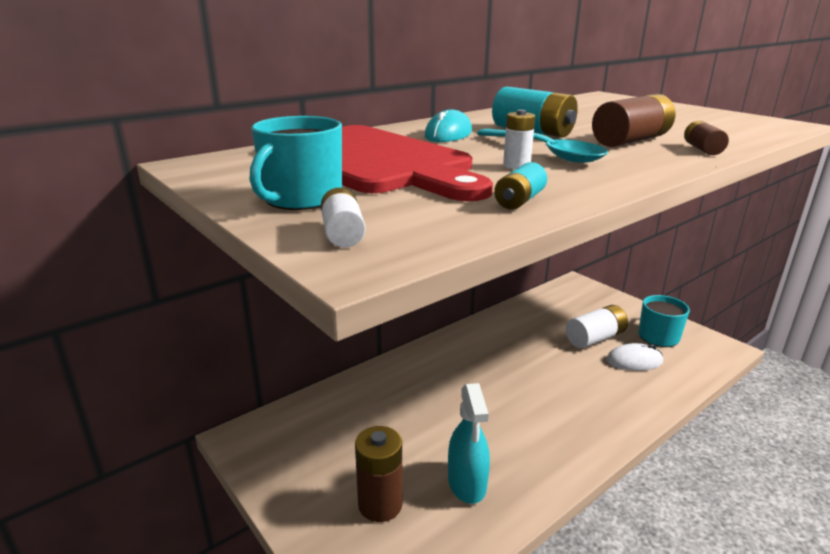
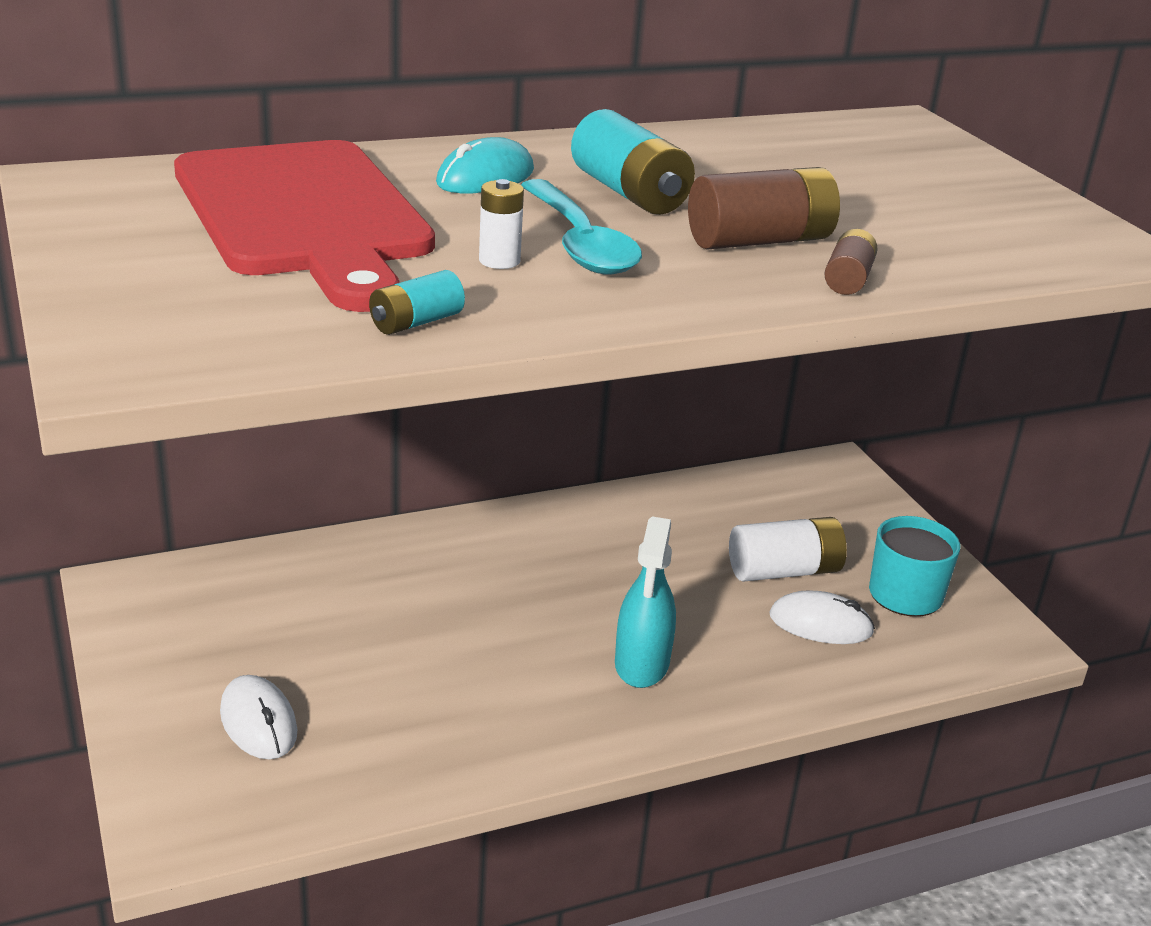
camera: 15 degrees right, 5 degrees up
(301, 199) = (144, 266): turquoise mug -> none
(343, 233) = (139, 329): white battery -> none
(380, 504) = (258, 722): brown battery -> white mouse
(467, 483) = (399, 728): turquoise spray bottle -> turquoise spray bottle (642, 664)

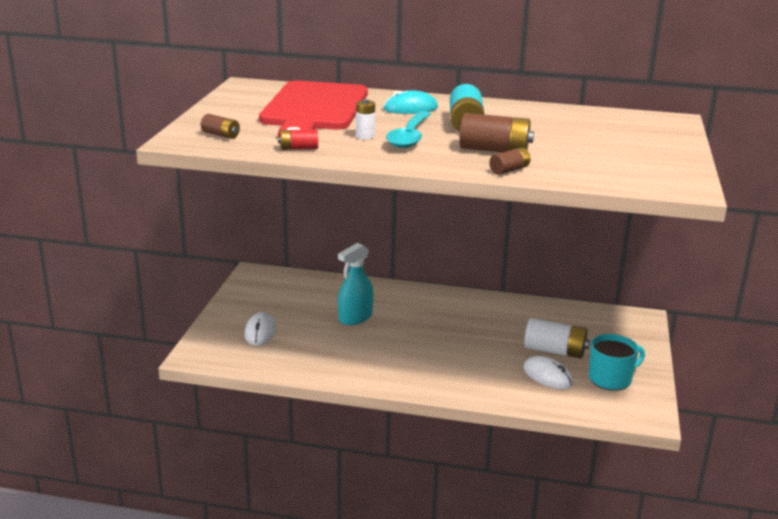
camera: 35 degrees right, 5 degrees down
(197, 327) = (221, 135): none -> brown battery
(416, 322) = (298, 148): turquoise battery -> red battery
(642, 664) = (440, 363): turquoise spray bottle -> turquoise spray bottle (355, 317)

